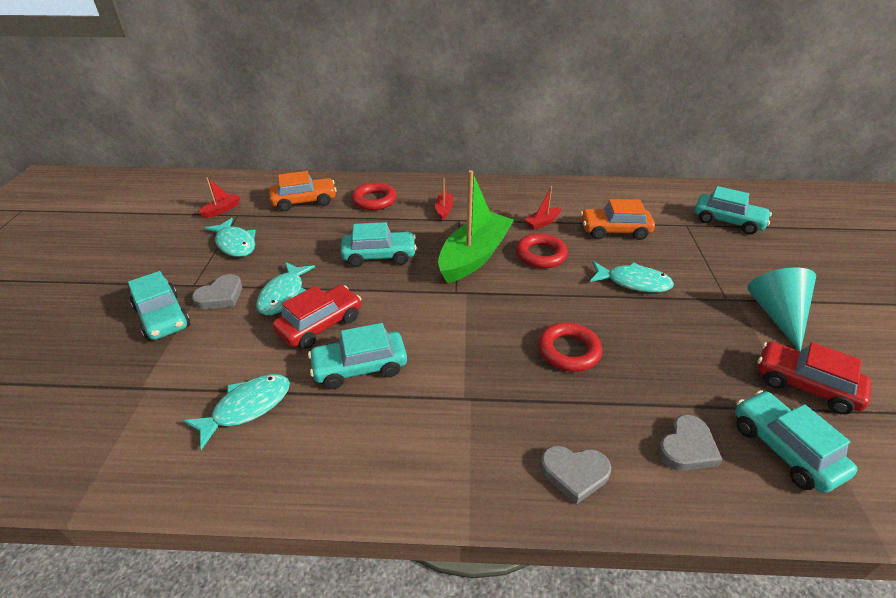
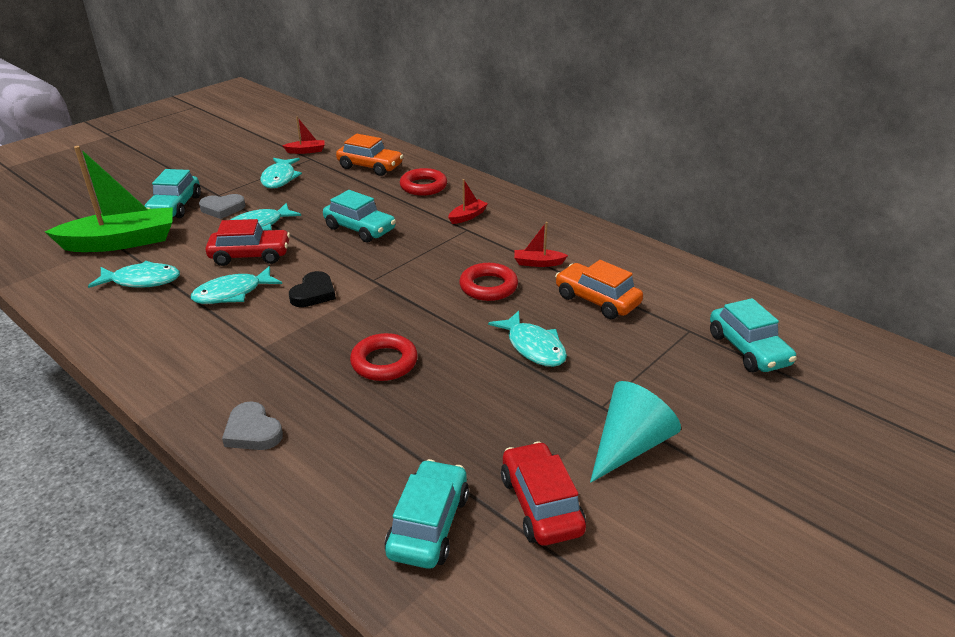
camera: 40 degrees right, 5 degrees down
(360, 367) = (232, 293): turquoise car -> turquoise fish
(429, 328) = (313, 293): none -> black heart
(474, 256) = (430, 262): green boat -> green boat (121, 242)
(687, 447) = (354, 471): grey heart -> none

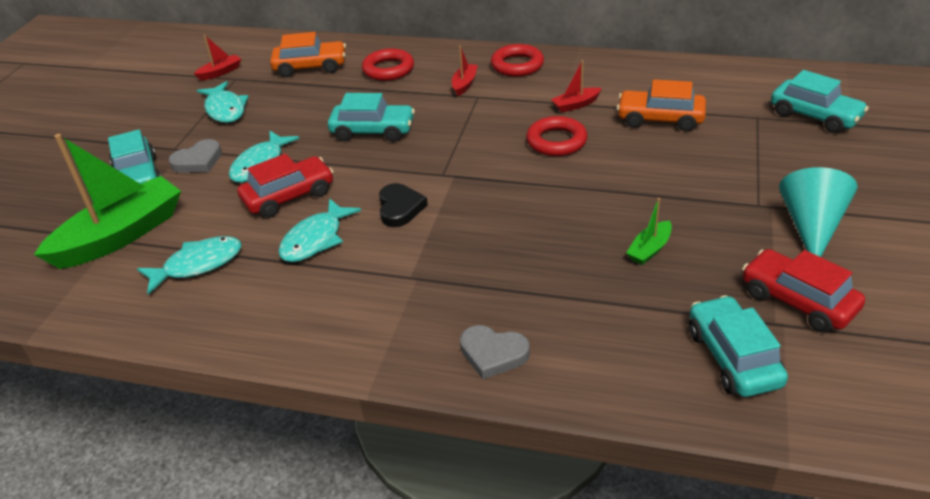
camera: 25 degrees left, 5 degrees up
(384, 362) = (541, 243): red ring -> red ring (517, 65)
(463, 404) = (649, 249): none -> green boat
(533, 347) = (653, 178): turquoise fish -> none

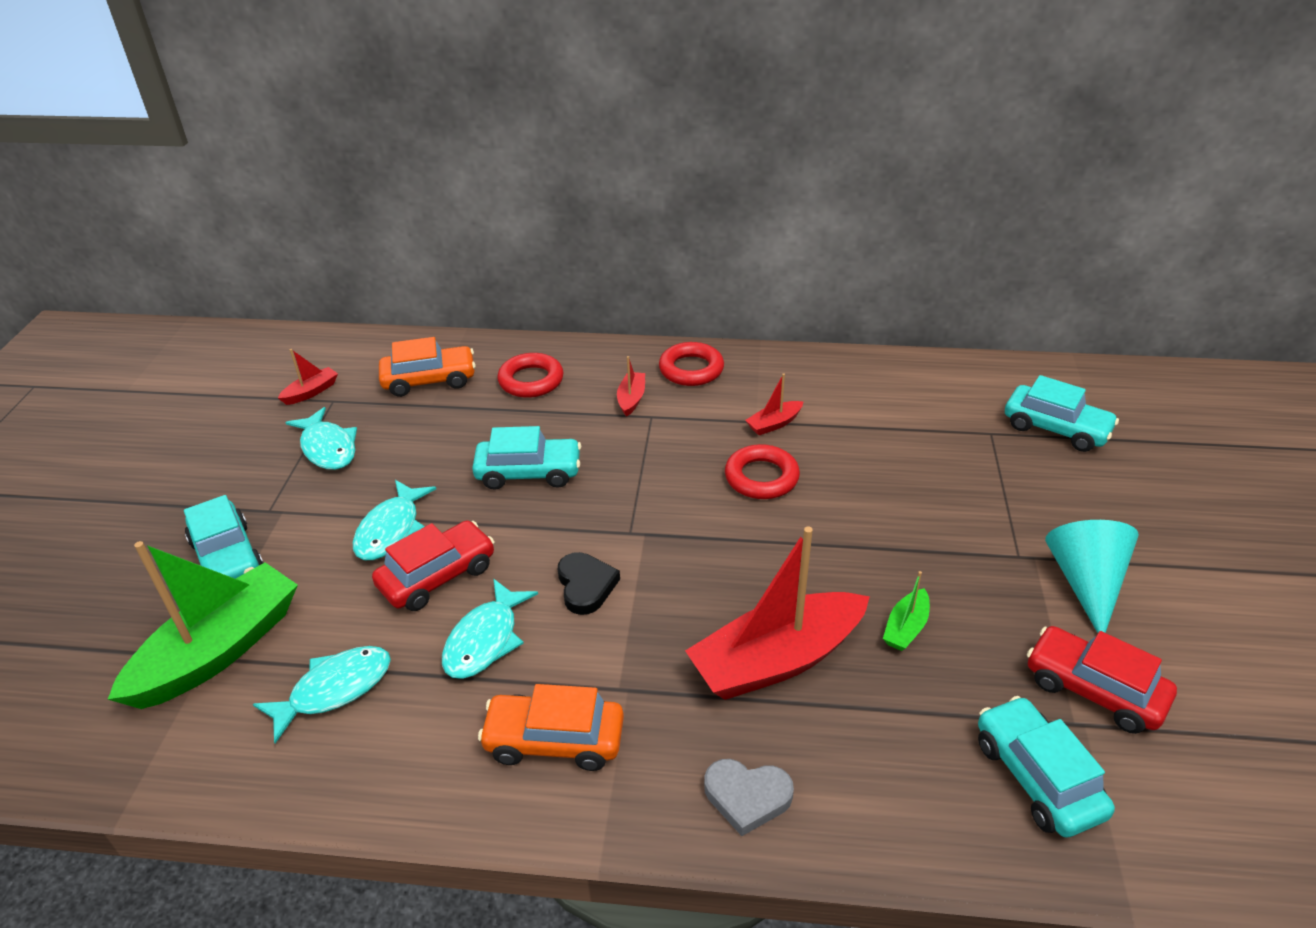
camera: 10 degrees left, 0 degrees up
(198, 161) = (305, 528): grey heart -> none
(539, 265) = (777, 660): none -> red boat
(660, 119) = (879, 440): orange car -> orange car (554, 740)

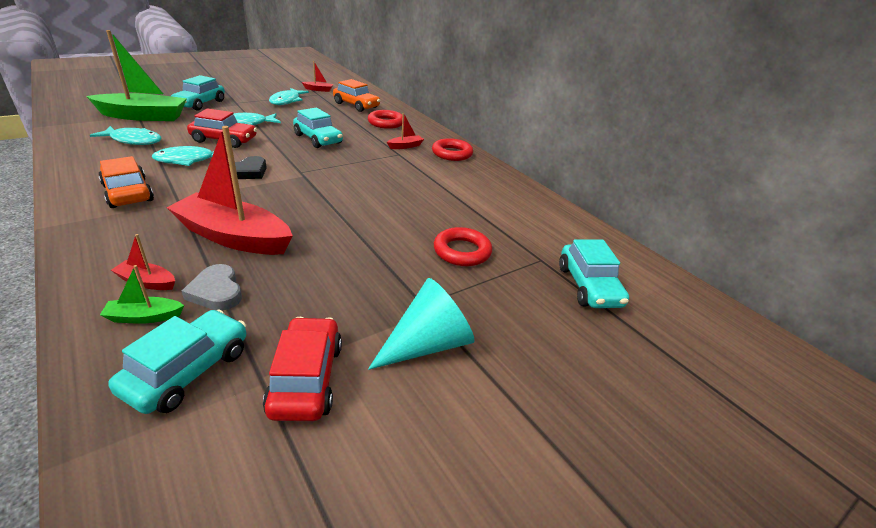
camera: 45 degrees right, 5 degrees down
(747, 797) = (111, 256): grey heart -> grey heart (216, 291)
(761, 477) = (388, 194): red ring -> red ring (462, 251)
(774, 424) = (440, 186): red boat -> red boat (147, 282)
(906, 627) = (301, 274): green boat -> green boat (145, 317)

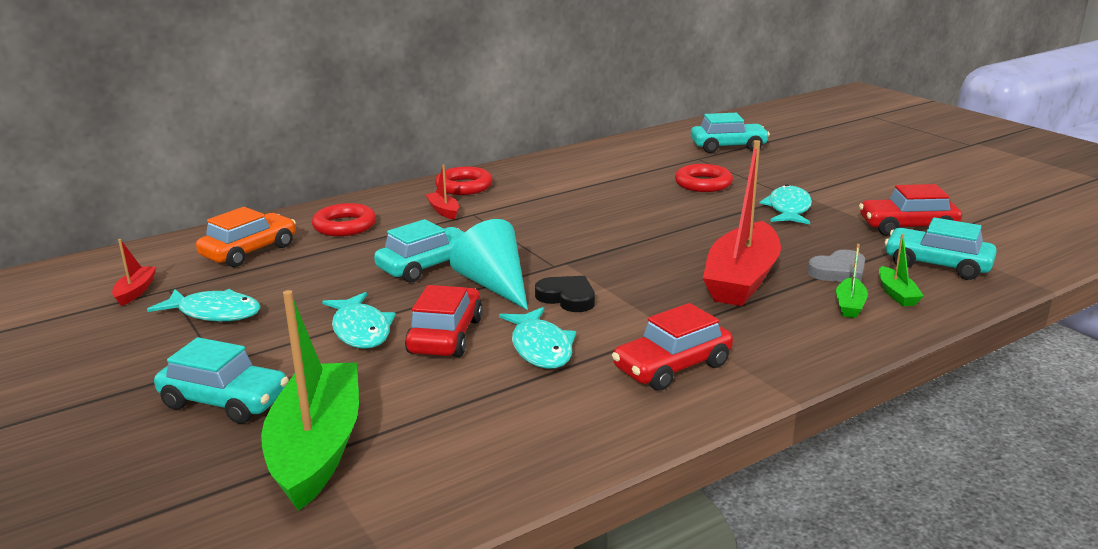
camera: 85 degrees left, 10 degrees down
(128, 193) = (672, 367): orange car -> red car
(133, 140) = (465, 419): turquoise fish -> turquoise fish (788, 209)
(147, 282) = (850, 305): red boat -> green boat
(427, 344) = (840, 194): turquoise cone -> turquoise cone (494, 285)

